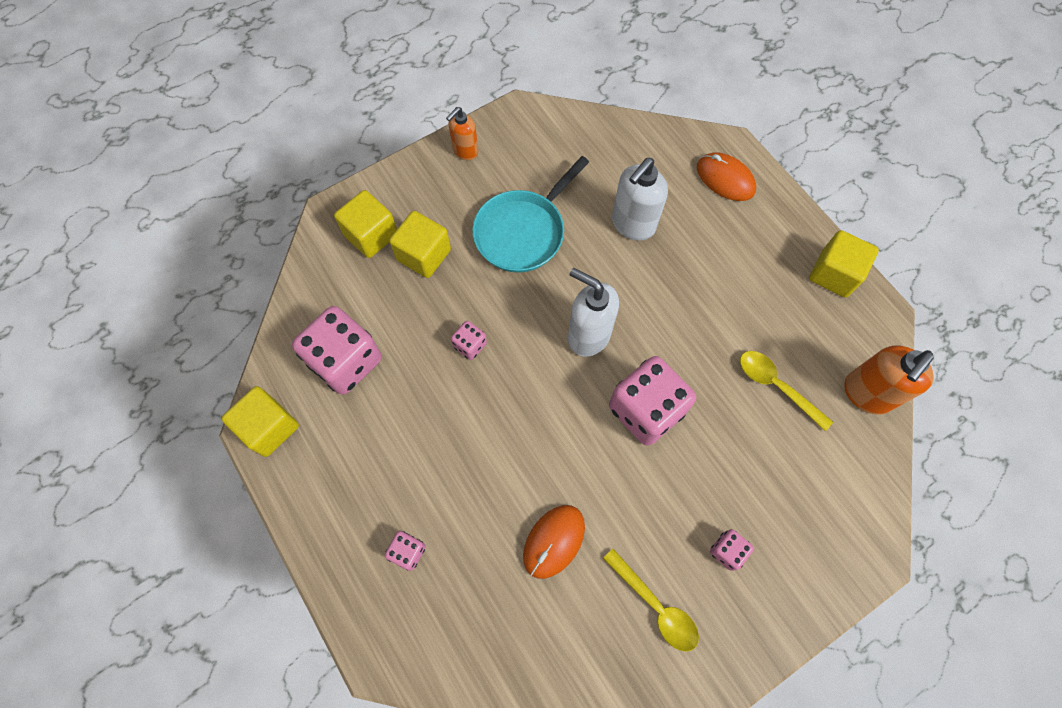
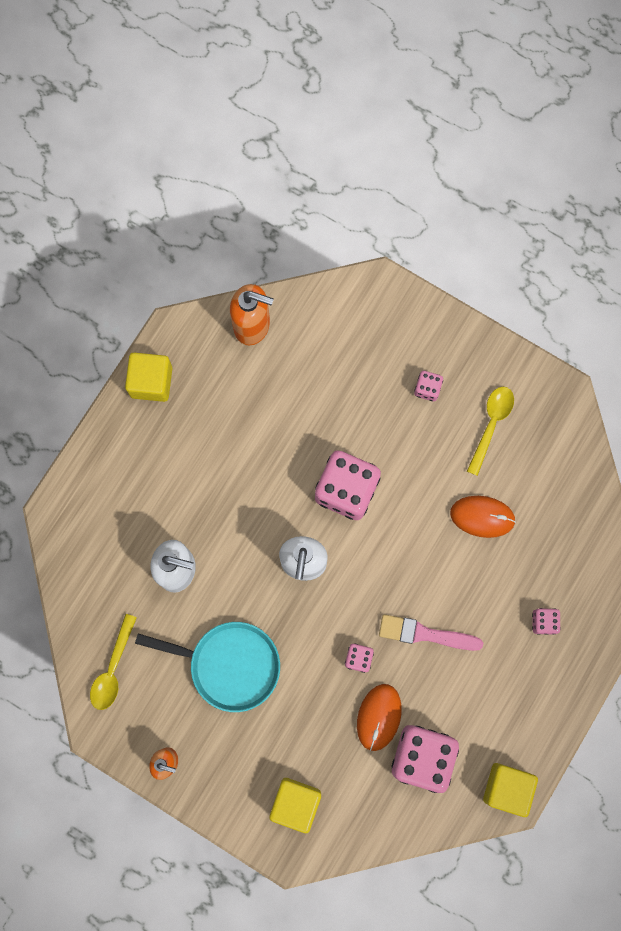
camera: 115 degrees left, 10 degrees up
(424, 255) = (293, 743): yellow cube -> none
(460, 419) = (425, 634): none -> pink brush
(725, 179) = (92, 506): orange mouse -> orange mouse (379, 717)
(776, 386) = (278, 396): yellow spoon -> yellow spoon (113, 669)

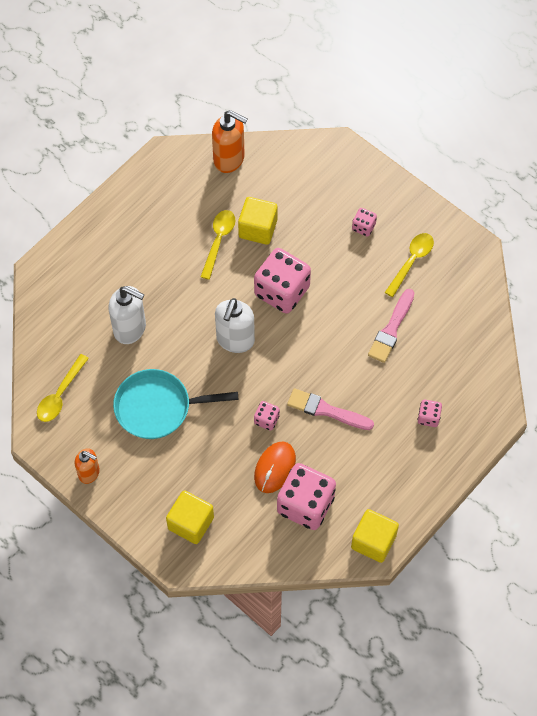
camera: 10 degrees right, 15 degrees down
(151, 382) = (139, 188): yellow cube -> yellow cube (258, 229)
(229, 665) = (157, 407): turquoise pan -> turquoise pan turned 150 degrees clockwise
(259, 436) = (218, 241): none -> yellow spoon
(482, 516) = (391, 329): orange mouse -> pink brush

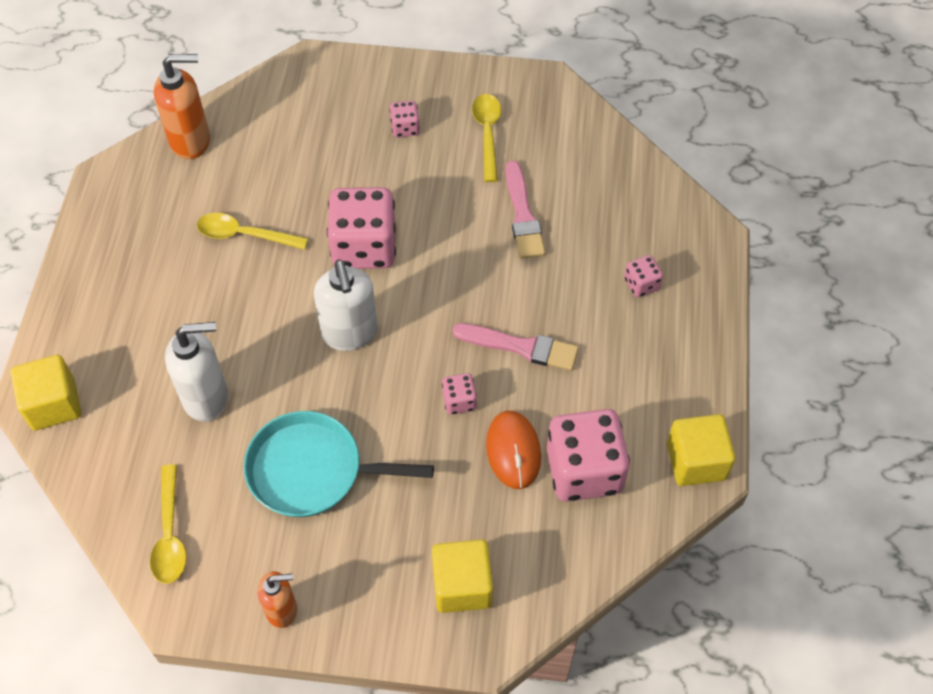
camera: 35 degrees left, 5 degrees down
(157, 407) = (312, 470): turquoise pan -> turquoise pan turned 45 degrees clockwise
(218, 241) = (244, 235): yellow spoon -> yellow spoon turned 60 degrees counterclockwise
(258, 229) = (282, 196): yellow cube -> yellow cube (53, 404)
(326, 410) = (521, 347): pink brush -> pink brush turned 150 degrees counterclockwise

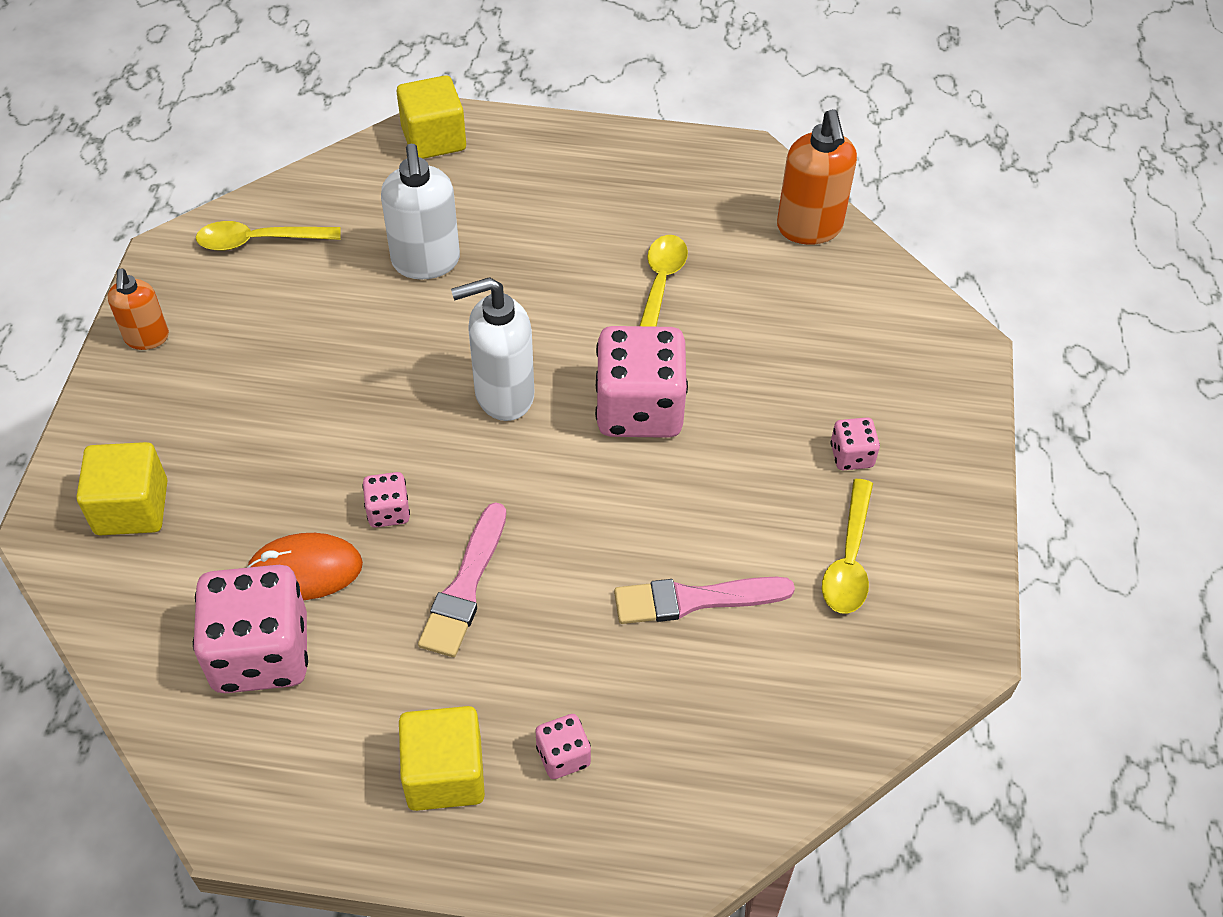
camera: 90 degrees right, 5 degrees down
(312, 470) = (314, 361): turquoise pan -> none
(487, 134) = (849, 559): yellow spoon -> yellow spoon turned 105 degrees clockwise
(696, 461) = (249, 802): yellow cube -> yellow cube (445, 774)

